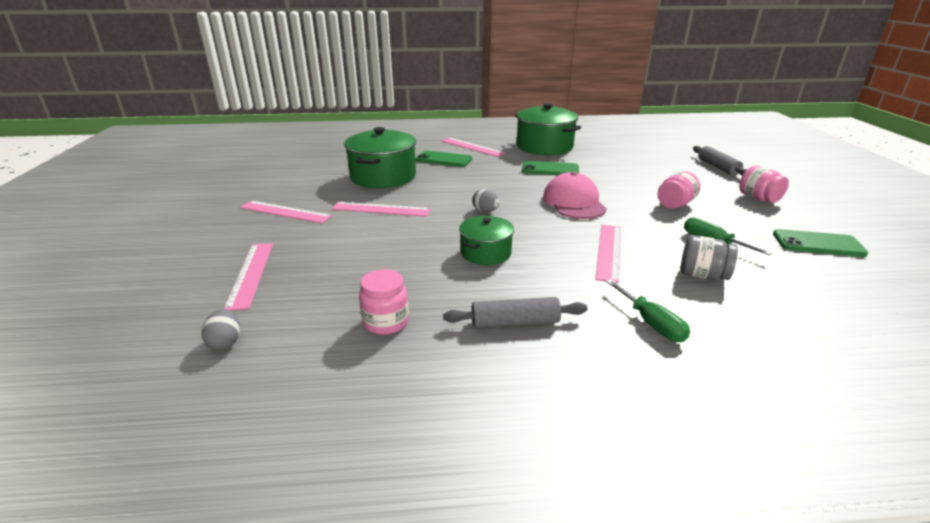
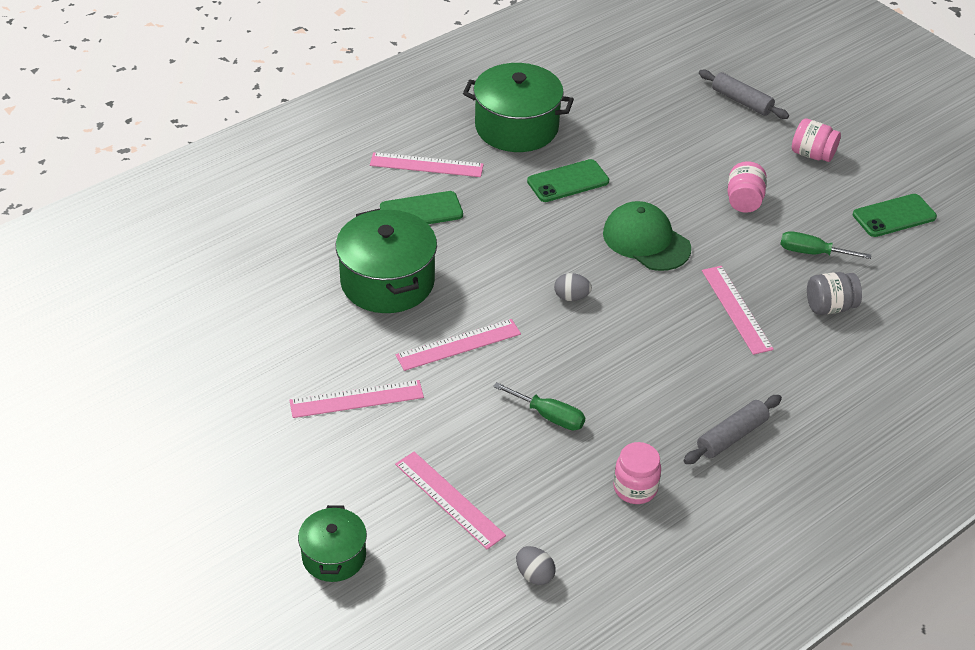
camera: 35 degrees left, 15 degrees up
(485, 253) = (633, 363): green pot -> green pot (334, 556)
(574, 202) = (646, 241): pink cap -> green cap
(651, 323) = (827, 386): green screwdriver -> green screwdriver (549, 416)

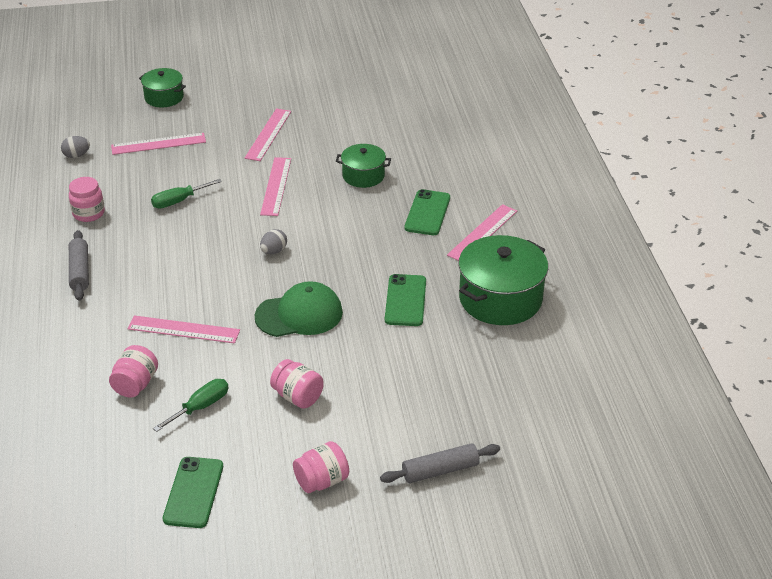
camera: 120 degrees right, 5 degrees down
(387, 281) = (363, 176): green pot -> green pot, size x0.57
(829, 307) = (136, 384): grey jar -> pink jar

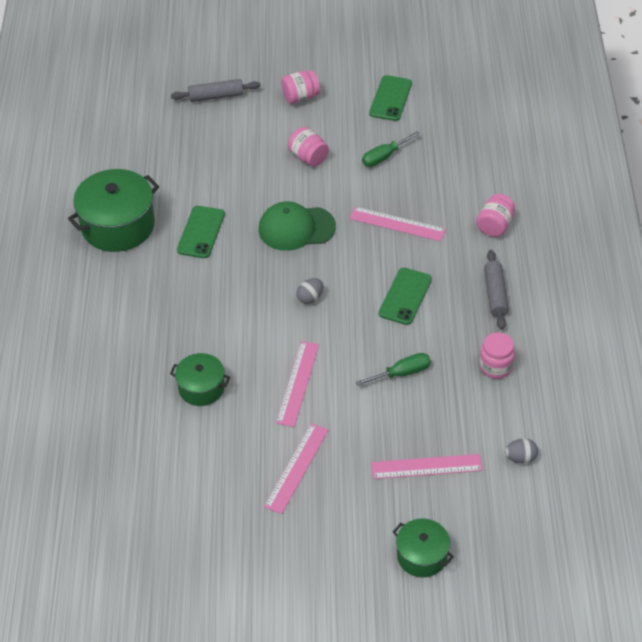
camera: 170 degrees left, 10 degrees up
(136, 384) = (435, 180): pink jar -> pink jar (494, 226)
(427, 213) = (150, 329): green phone -> green phone (405, 296)
(482, 233) = (105, 298): pink ruler -> none

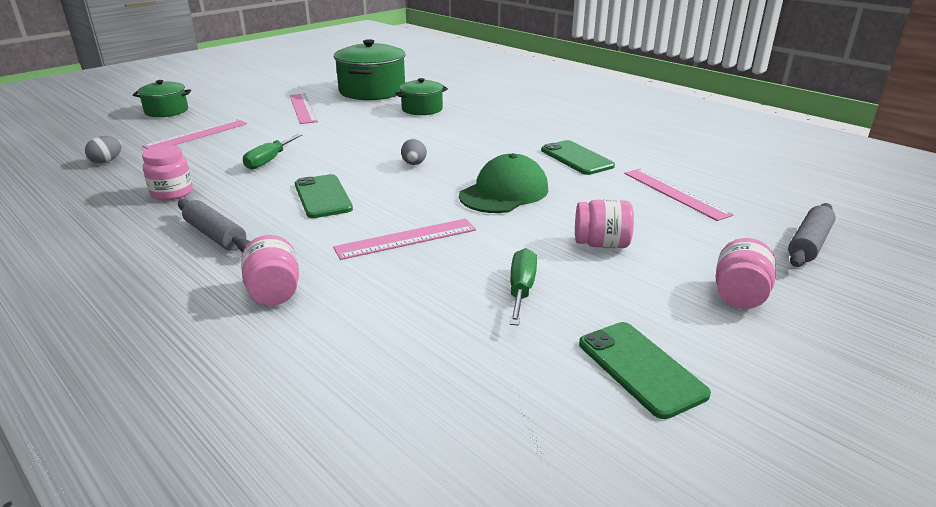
camera: 135 degrees right, 20 degrees down
(118, 225) = (641, 137): green pot -> green pot (372, 91)
(298, 383) = (354, 130): pink ruler -> pink ruler (675, 193)

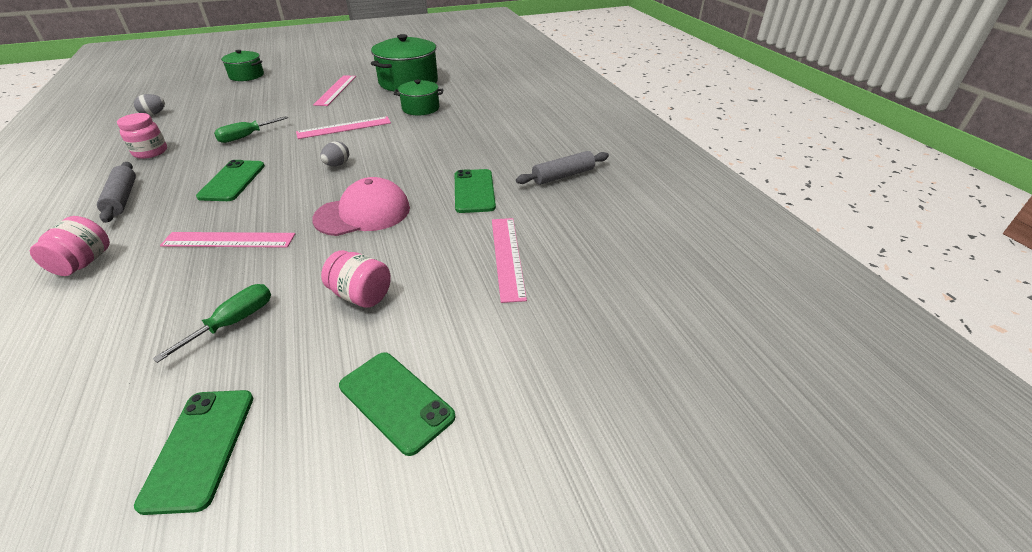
camera: 25 degrees right, 10 degrees up
(197, 135) = (235, 102): pink ruler -> pink ruler (344, 128)
(504, 192) = (363, 213): green cap -> pink cap
(739, 295) = (396, 401): pink jar -> green phone
(809, 244) = (554, 363): grey rolling pin -> grey rolling pin (563, 176)

